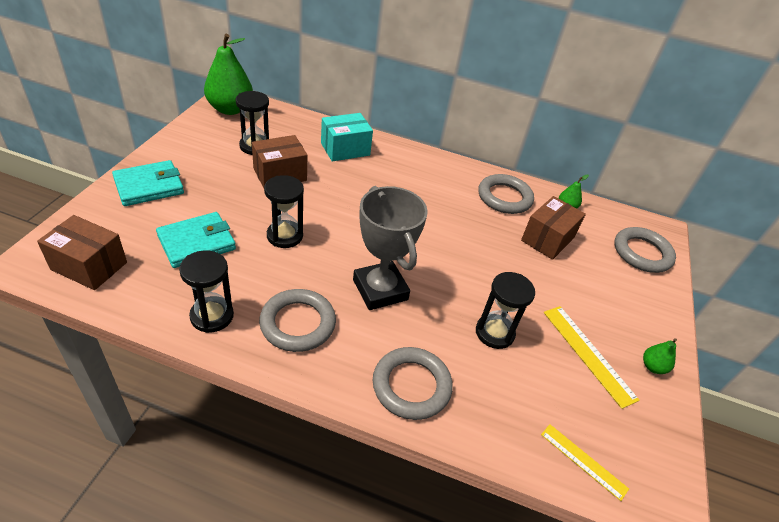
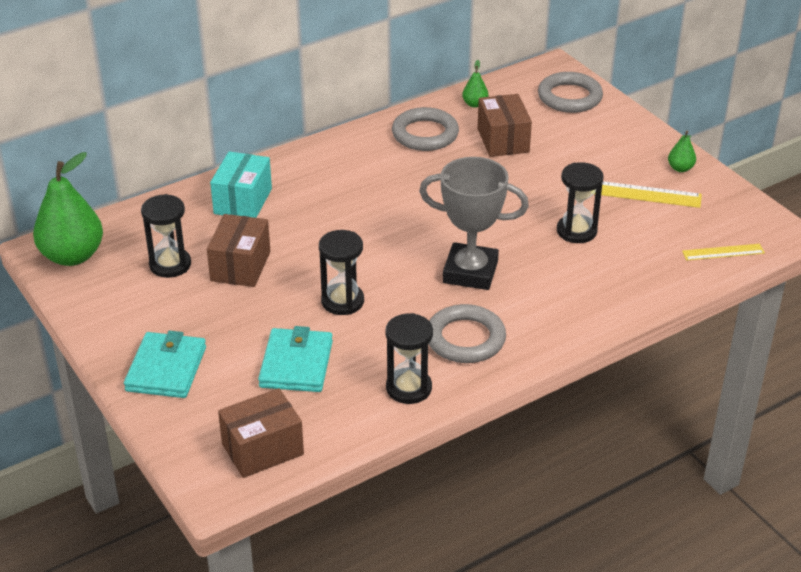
camera: 45 degrees left, 5 degrees down
(411, 386) = (588, 304): grey ring -> none

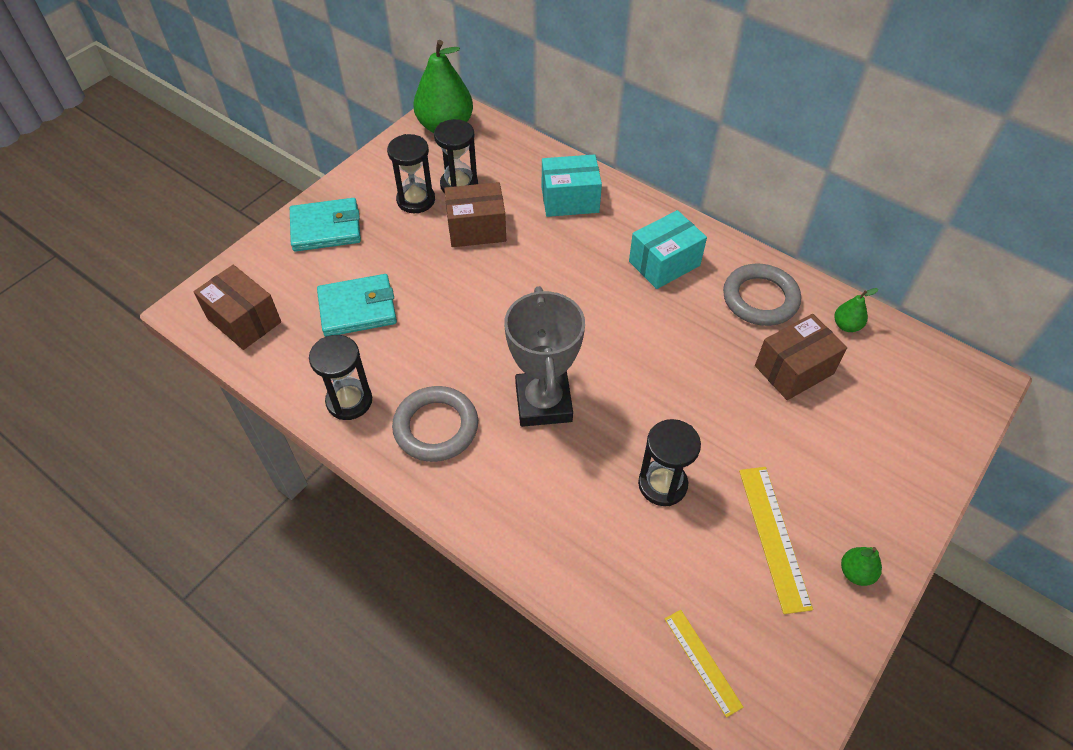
camera: 70 degrees right, 15 degrees up
(342, 301) = (456, 314): black hourglass -> black hourglass (416, 200)
(357, 170) = (664, 263): none -> turquoise box
(569, 97) = (928, 413): grey ring -> none

